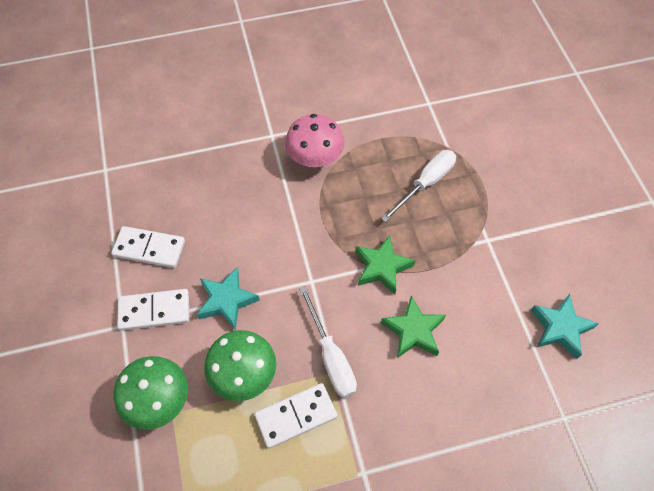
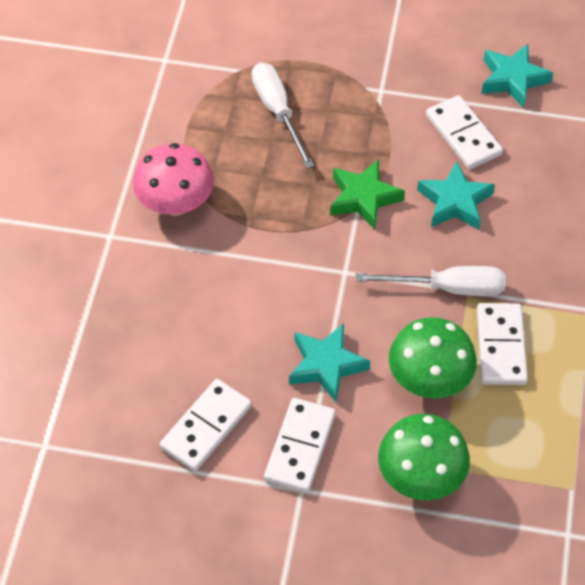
camera: 65 degrees left, 5 degrees down
(413, 331) = (454, 202): green star -> turquoise star
(480, 312) = (463, 135): none -> white domino

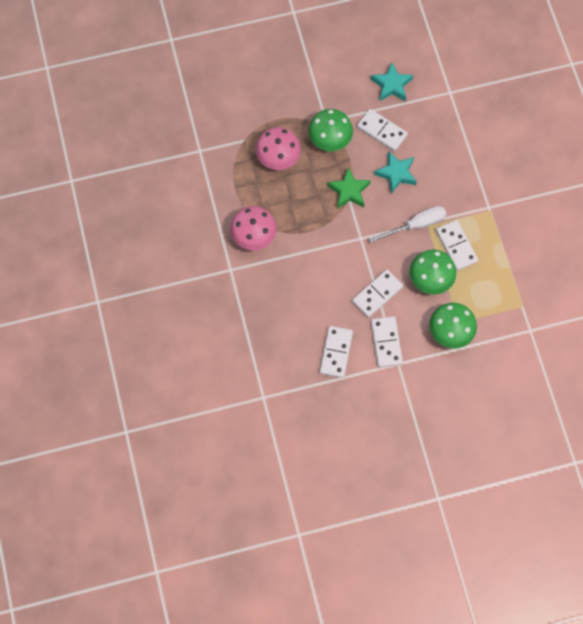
camera: 25 degrees left, 15 degrees up
(278, 112) = (278, 158): white screwdriver -> pink mushroom
(326, 365) = (377, 294): turquoise star -> white domino
(373, 117) = (330, 140): none -> green mushroom

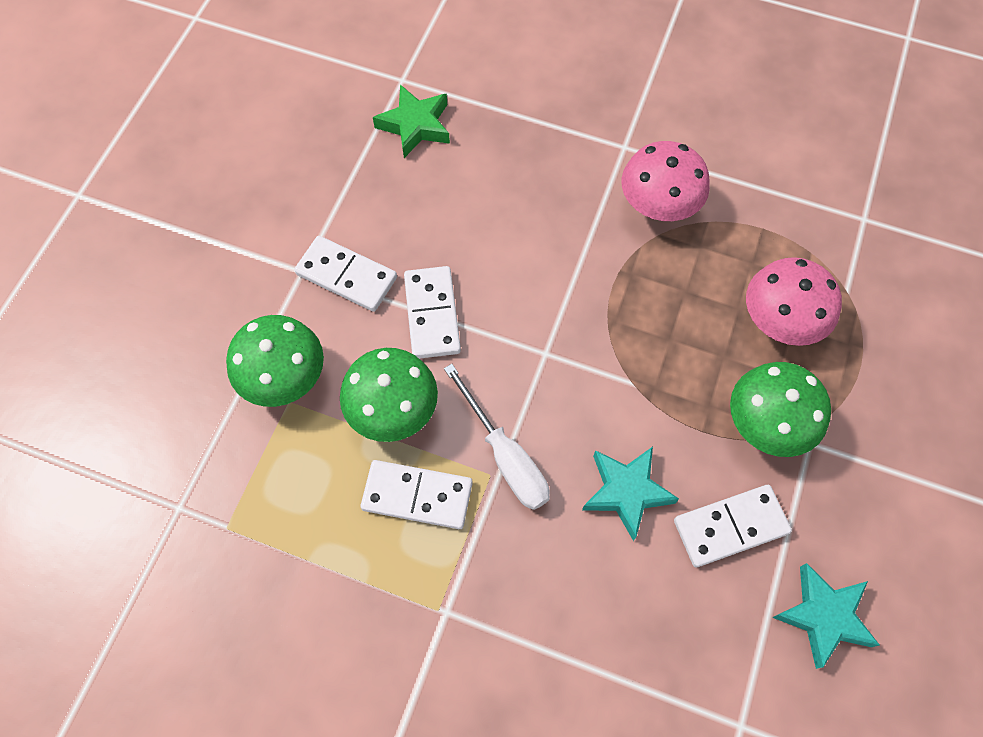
camera: 125 degrees right, 5 degrees down
(336, 352) = (389, 201): white domino -> none
(349, 191) = (644, 391): green star -> green star (415, 125)
(416, 225) = (505, 456): white screwdriver -> white screwdriver turned 45 degrees counterclockwise

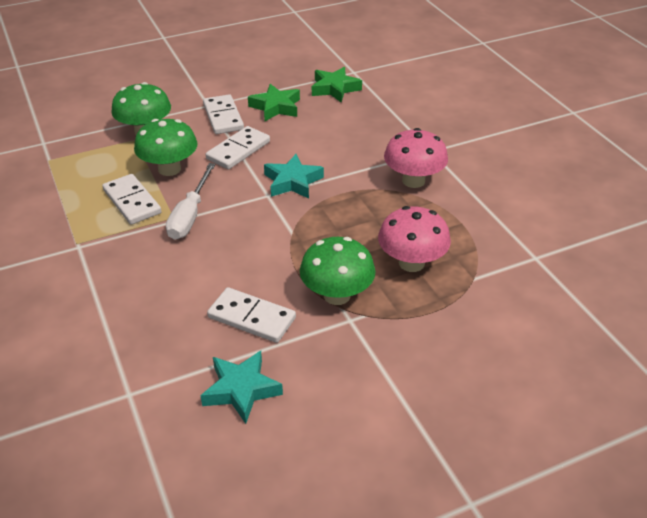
camera: 45 degrees right, 25 degrees down
(387, 210) = (276, 107): none -> green star
(626, 492) = (223, 267): turquoise star -> turquoise star (293, 182)

